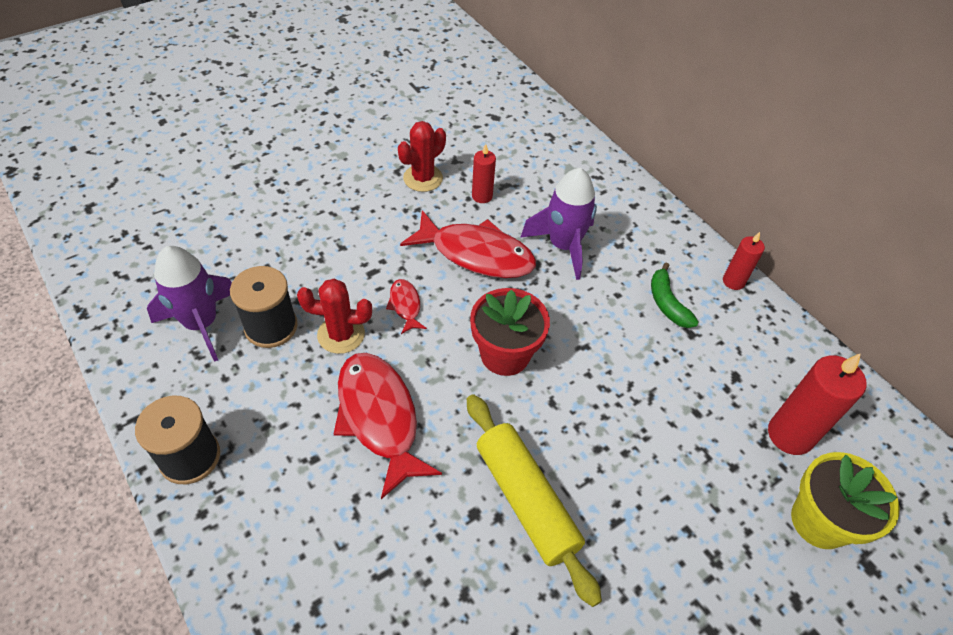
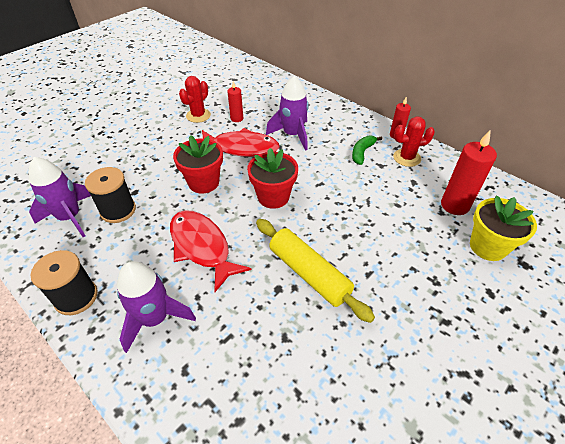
camera: 10 degrees left, 5 degrees down
(290, 518) = (155, 318): none -> purple rocket
(341, 334) = (166, 206): red cactus -> red cactus (406, 158)
(405, 305) = (204, 182): red fish -> red flower pot
(667, 303) = (362, 152): green banana -> green banana turned 60 degrees clockwise

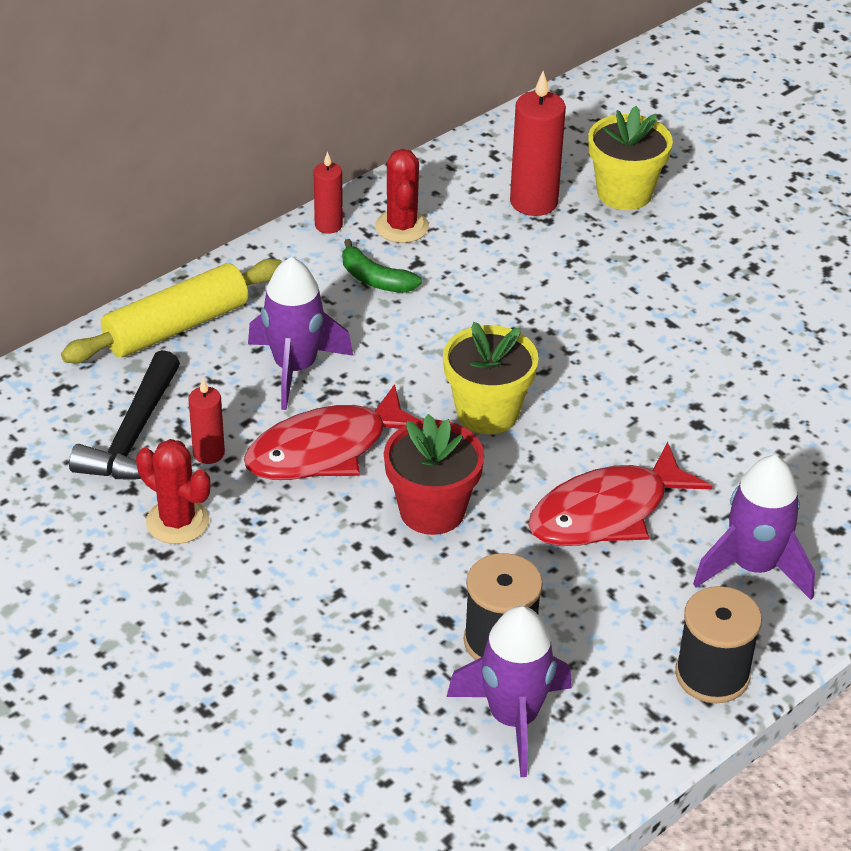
camera: 85 degrees left, 5 degrees down
(241, 148) = (326, 450): red fish -> red fish turned 135 degrees counterclockwise
(245, 101) = (134, 436): none -> black hammer
(273, 197) = (487, 413): red flower pot -> yellow flower pot
(309, 274) = (669, 386): yellow rolling pin -> yellow rolling pin (176, 327)

